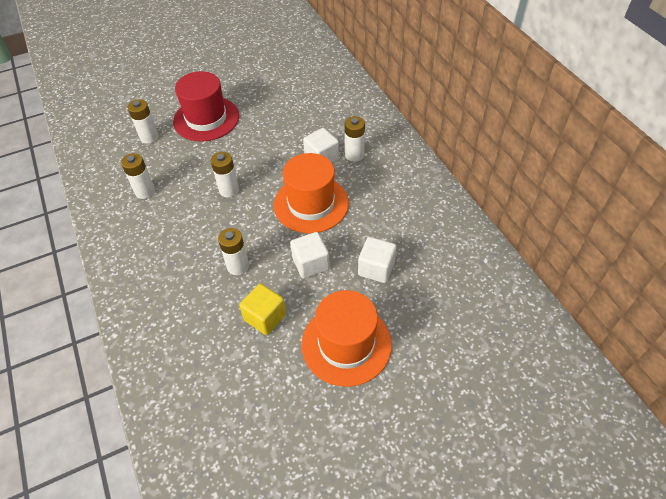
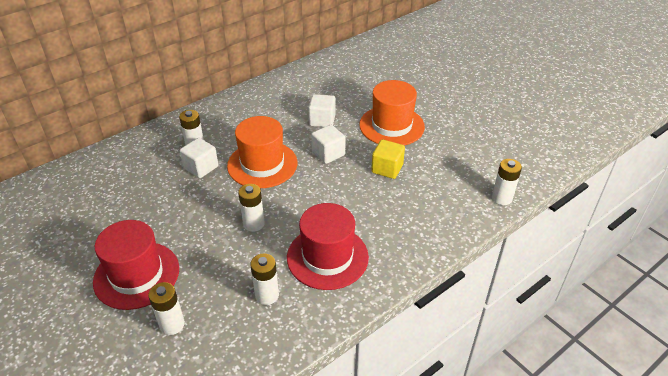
camera: 105 degrees left, 10 degrees down
(163, 238) = (327, 257): none -> red hat
(238, 266) = (344, 195): white battery -> white battery (502, 198)

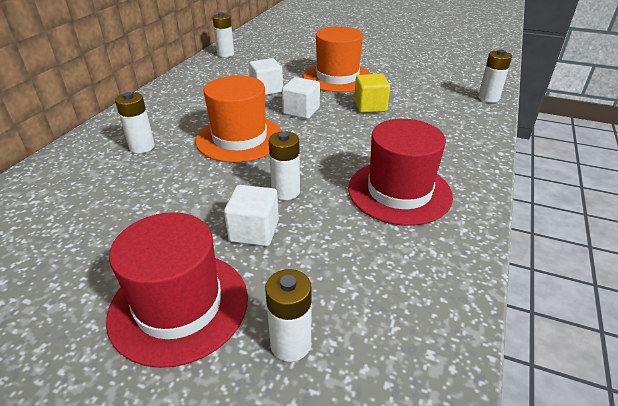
camera: 30 degrees left, 5 degrees down
(201, 167) = (167, 162): white cube -> white cube (254, 231)
(267, 295) = (377, 254): white battery -> white battery (225, 54)

